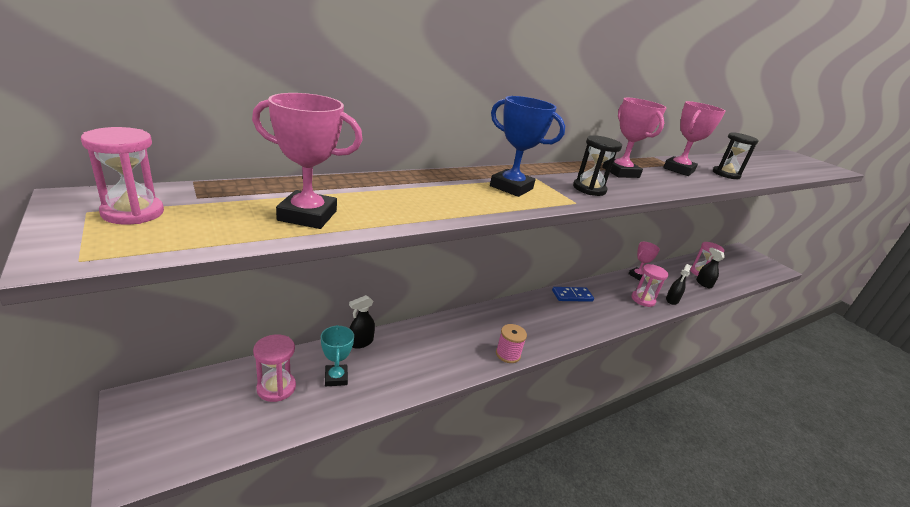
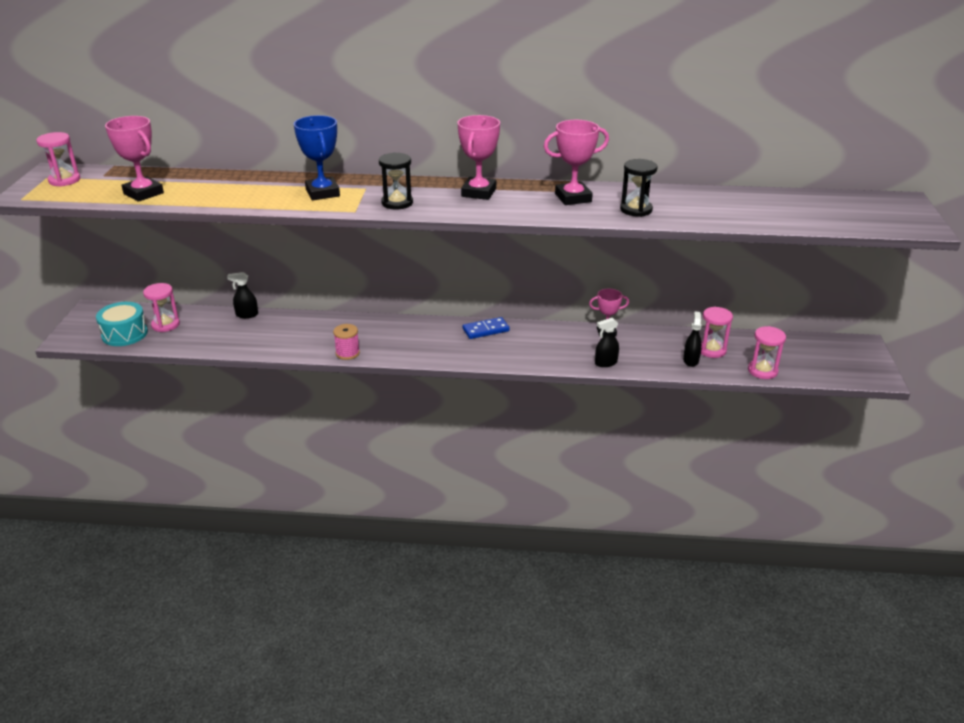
camera: 40 degrees right, 5 degrees up
(230, 422) = (124, 334): none -> turquoise drum
(336, 378) = (206, 330): turquoise trophy -> none
(572, 296) = (485, 330): blue domino -> blue domino turned 45 degrees counterclockwise
(643, 300) = (567, 353): pink hourglass -> pink hourglass (762, 371)

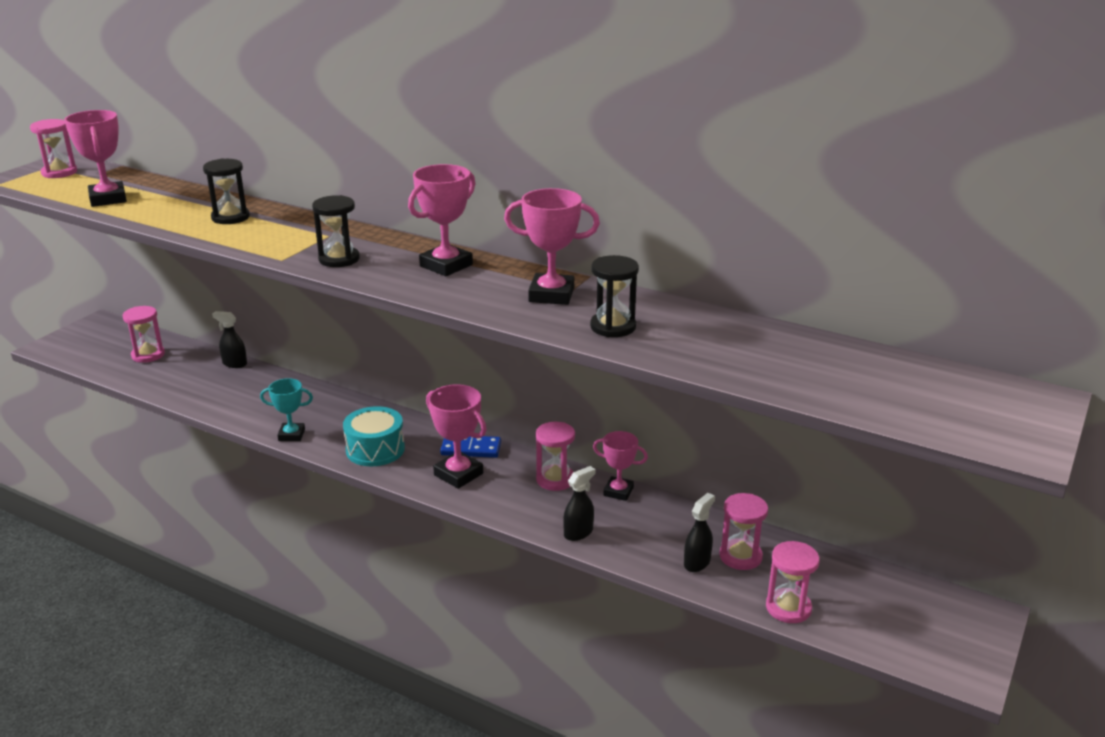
camera: 25 degrees right, 5 degrees down
(124, 334) = (102, 355): turquoise drum -> turquoise drum (375, 449)
(270, 189) = (230, 217): none -> black hourglass
(322, 193) = (277, 232): blue trophy -> none
(347, 353) = (291, 435): pink spool -> turquoise trophy
(494, 348) = (458, 474): none -> pink trophy
(560, 335) = (555, 480): none -> pink hourglass
(605, 363) = (578, 533): black spray bottle -> black spray bottle turned 135 degrees clockwise

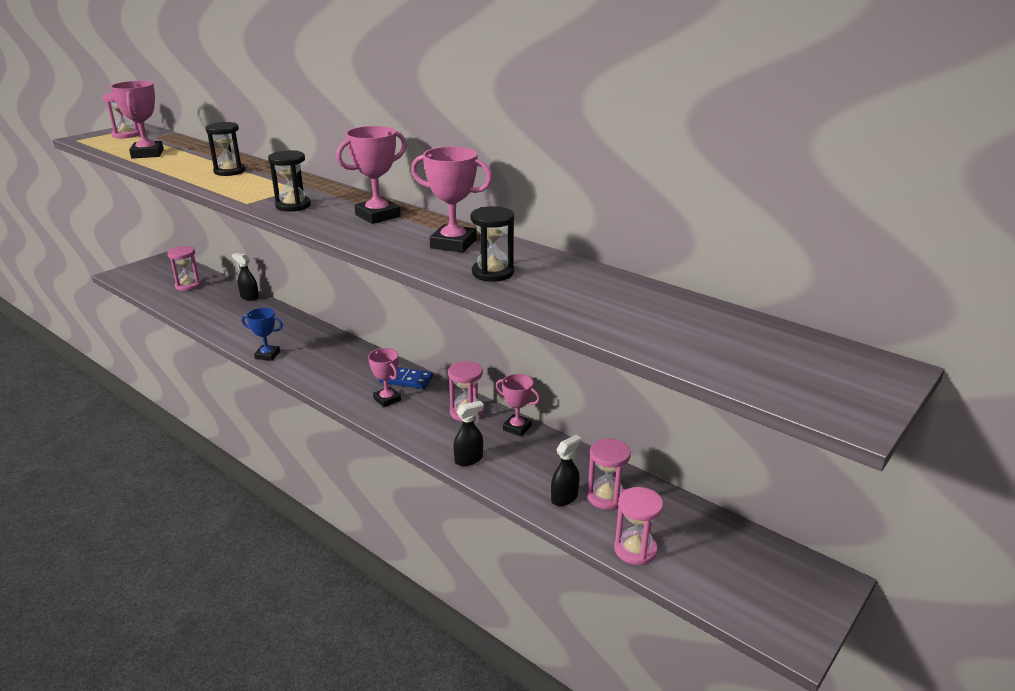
camera: 10 degrees right, 0 degrees up
(291, 435) = (267, 355): turquoise trophy -> blue trophy
(375, 449) = (328, 373): turquoise drum -> none
(458, 474) = (387, 399): pink trophy -> pink trophy, size x0.67

